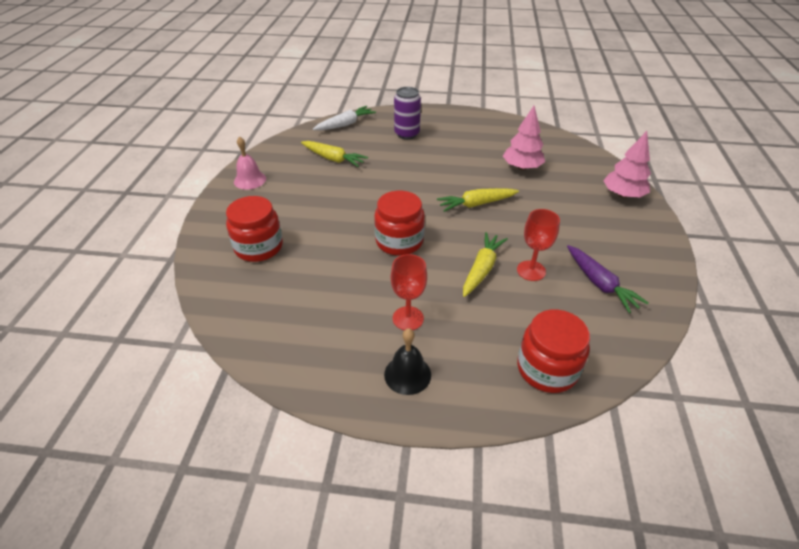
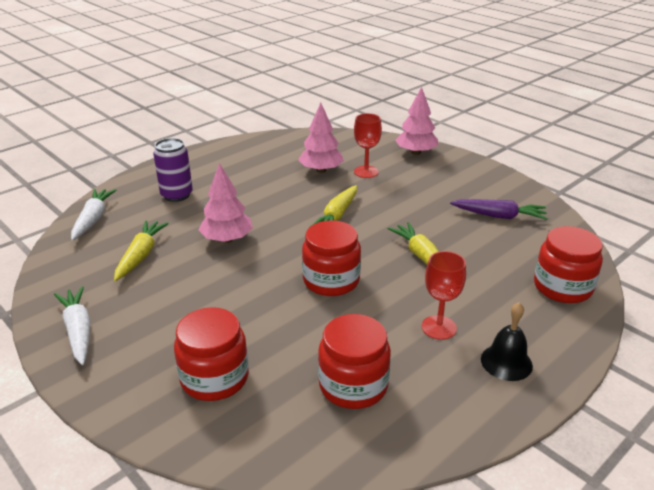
camera: 50 degrees left, 10 degrees down
(250, 180) = (78, 331): pink bell -> white carrot
(306, 306) = (353, 385): none -> red jar
(333, 159) = (141, 255): yellow carrot -> yellow carrot turned 60 degrees counterclockwise
(388, 177) = (227, 239): none -> pink tree
(531, 271) = (451, 236): red goblet -> red goblet (366, 172)

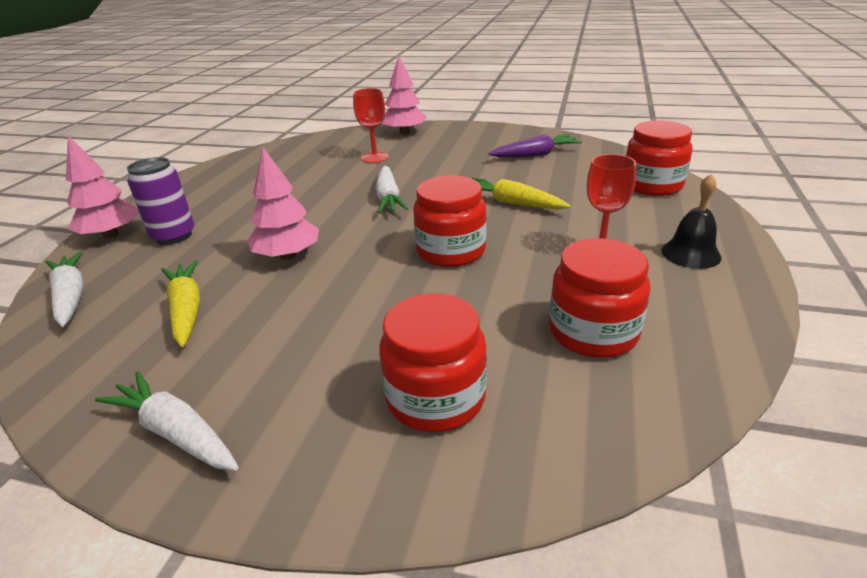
camera: 30 degrees left, 0 degrees up
(321, 170) = (326, 168): pink tree -> pink tree (111, 235)
(337, 215) = (388, 198): yellow carrot -> white carrot

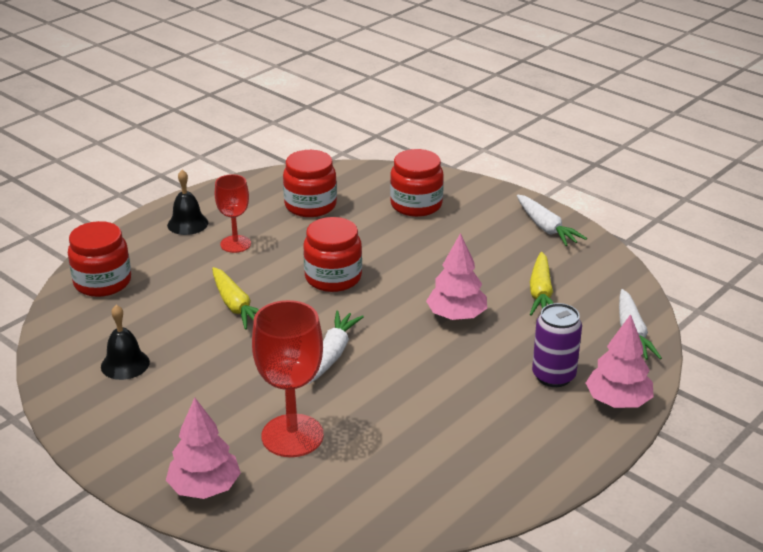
camera: 155 degrees left, 0 degrees up
(375, 157) = (292, 436): red goblet -> red goblet, size x1.63
(535, 155) = (125, 364): purple carrot -> black bell

